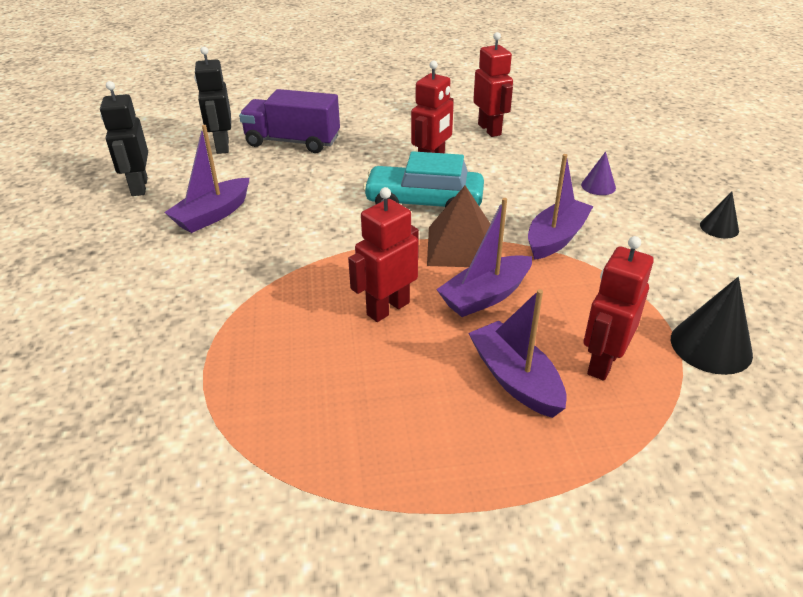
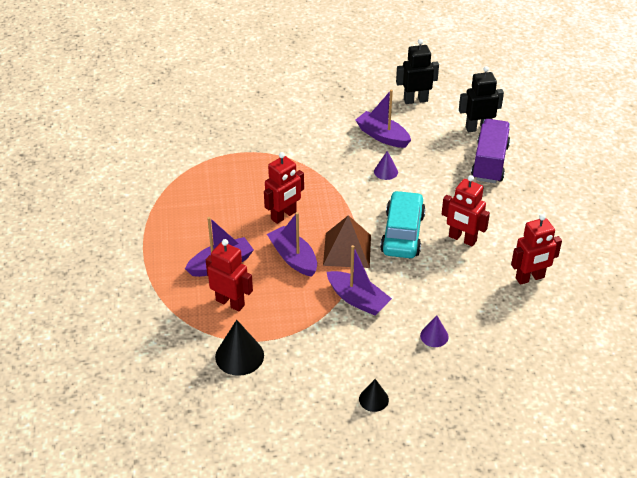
camera: 90 degrees right, 5 degrees up
(295, 213) = (386, 171): none -> purple cone
(388, 308) = (284, 216): red robot -> red robot turned 90 degrees clockwise

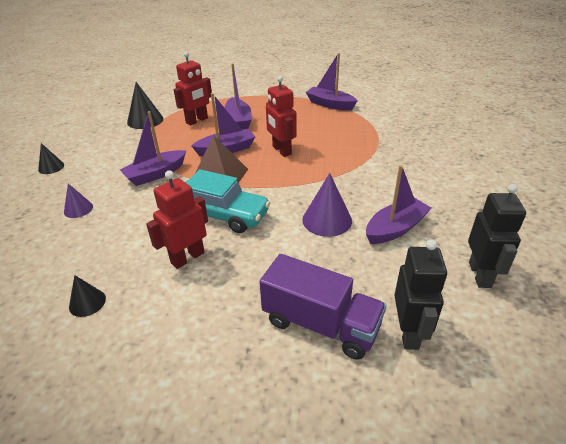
camera: 105 degrees right, 5 degrees down
(165, 193) = (330, 104): none -> purple boat
(386, 171) = (327, 220): purple cone -> purple cone, size x1.70
(530, 278) = (87, 302): red robot -> black cone

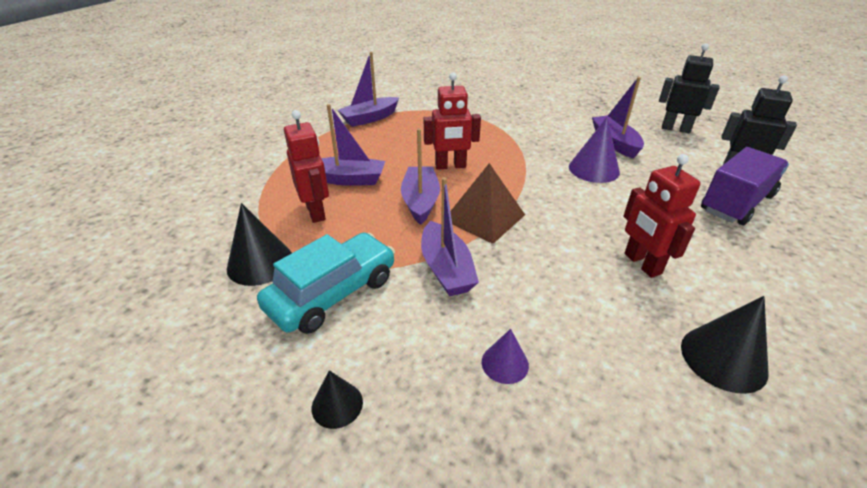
camera: 70 degrees left, 0 degrees up
(87, 302) = (723, 358): black cone -> black cone, size x1.70
(222, 214) = (565, 227): turquoise car -> turquoise car (332, 293)

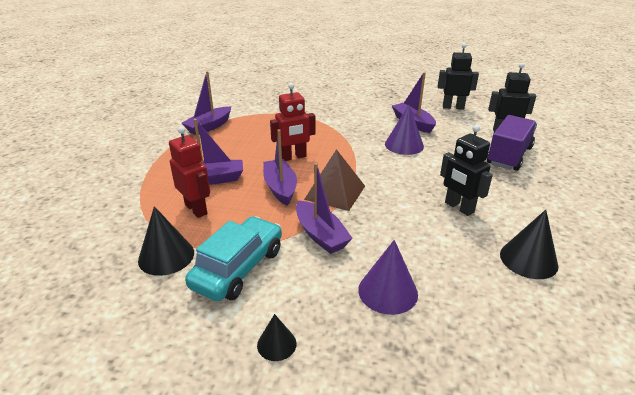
camera: 15 degrees left, 5 degrees down
(505, 363) = (388, 291): purple cone -> purple cone, size x1.70
(642, 264) = (459, 207): red robot -> black robot

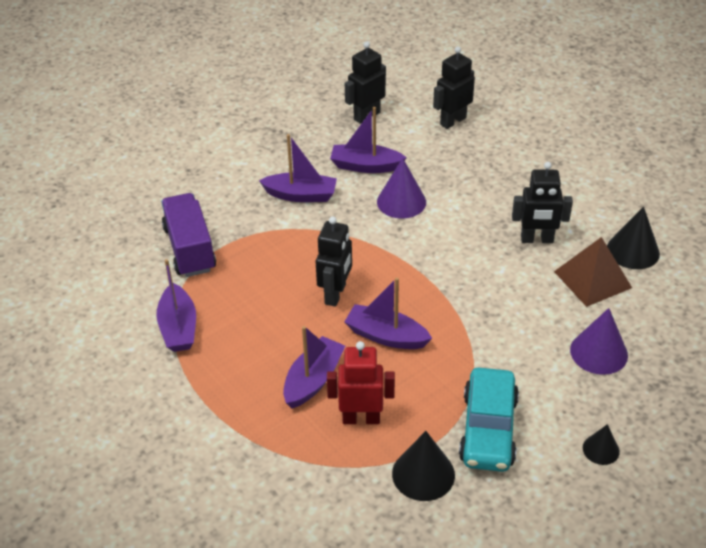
camera: 50 degrees left, 10 degrees up
(238, 268) = (488, 429): turquoise car -> turquoise car turned 150 degrees counterclockwise
(293, 157) = (335, 294): red robot -> black robot
(320, 235) = (491, 350): purple boat -> purple boat (301, 195)
(335, 192) = (435, 302): brown pyramid -> brown pyramid (592, 279)
(509, 156) = (494, 151): purple truck -> purple truck (190, 249)

